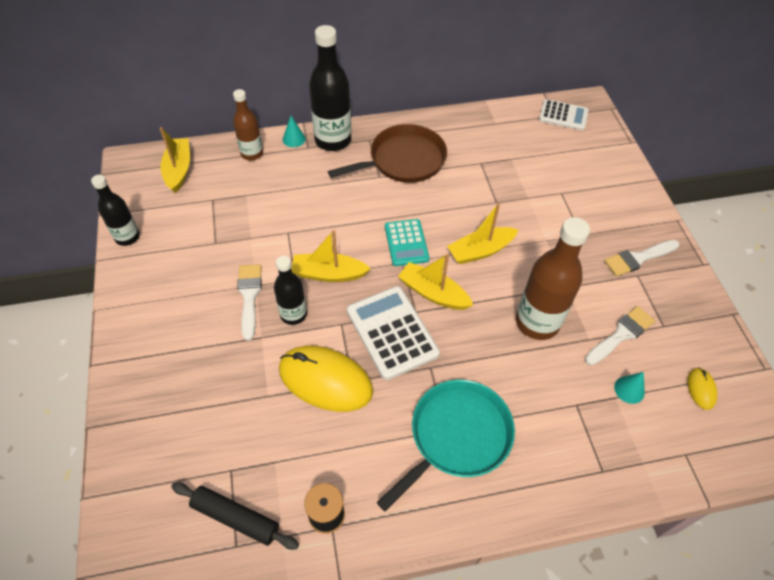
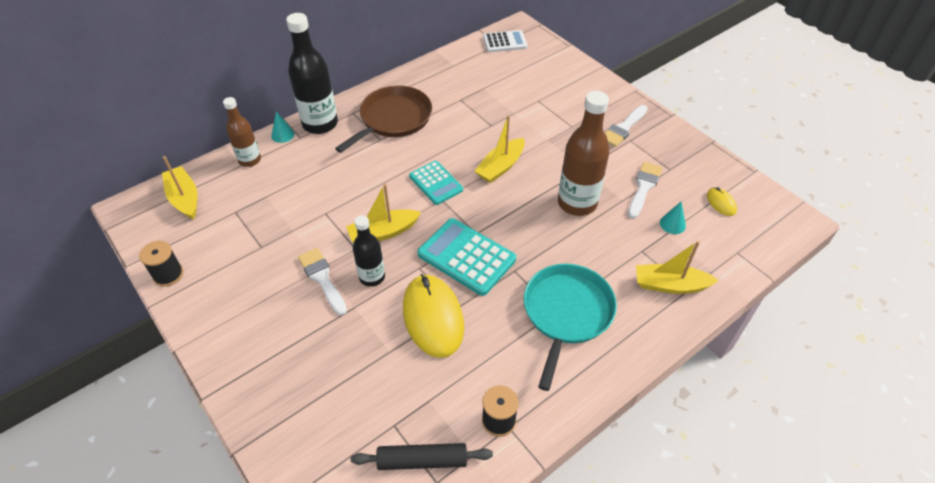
camera: 25 degrees left, 5 degrees down
(127, 237) = (168, 275): black bottle -> black spool
(325, 380) = (433, 317): yellow mouse -> yellow mouse turned 75 degrees clockwise
(392, 332) = (466, 257): white calculator -> turquoise calculator
(433, 293) = (482, 213): yellow boat -> yellow boat (670, 285)

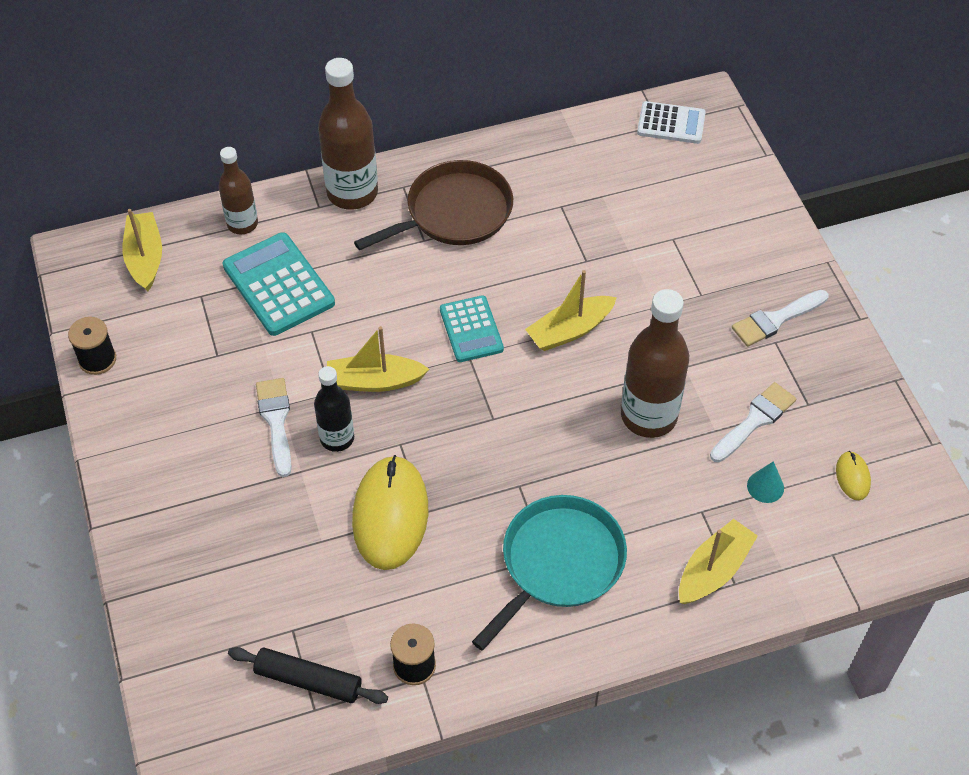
camera: 20 degrees right, 5 degrees up
(282, 135) = (297, 196): turquoise cone -> none
(320, 124) = (352, 193): black bottle -> brown bottle
(466, 257) = (466, 448): turquoise calculator -> turquoise calculator (279, 285)
(670, 285) = (713, 570): yellow boat -> yellow boat turned 105 degrees clockwise

